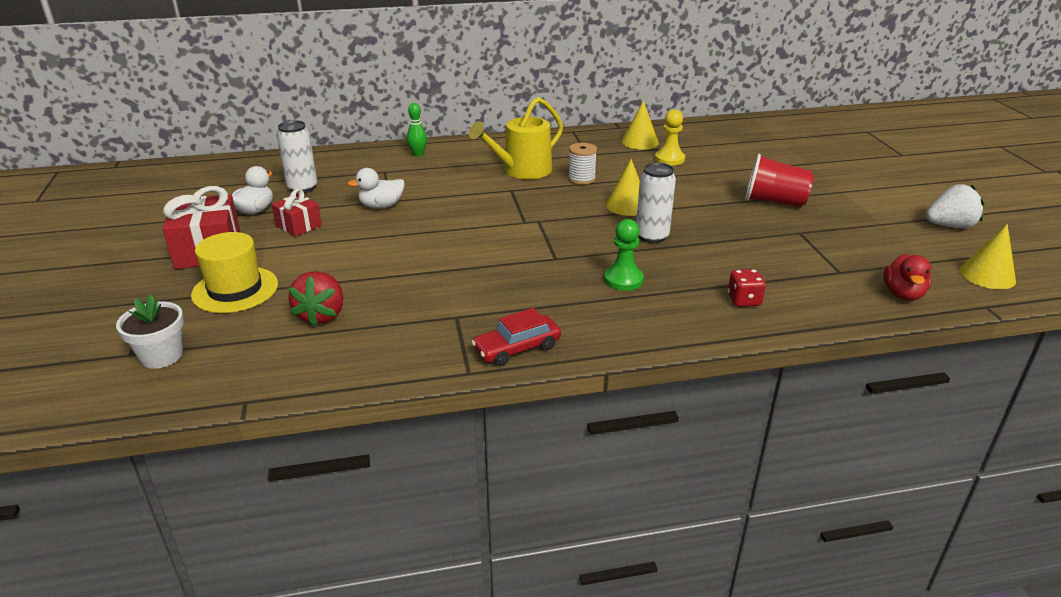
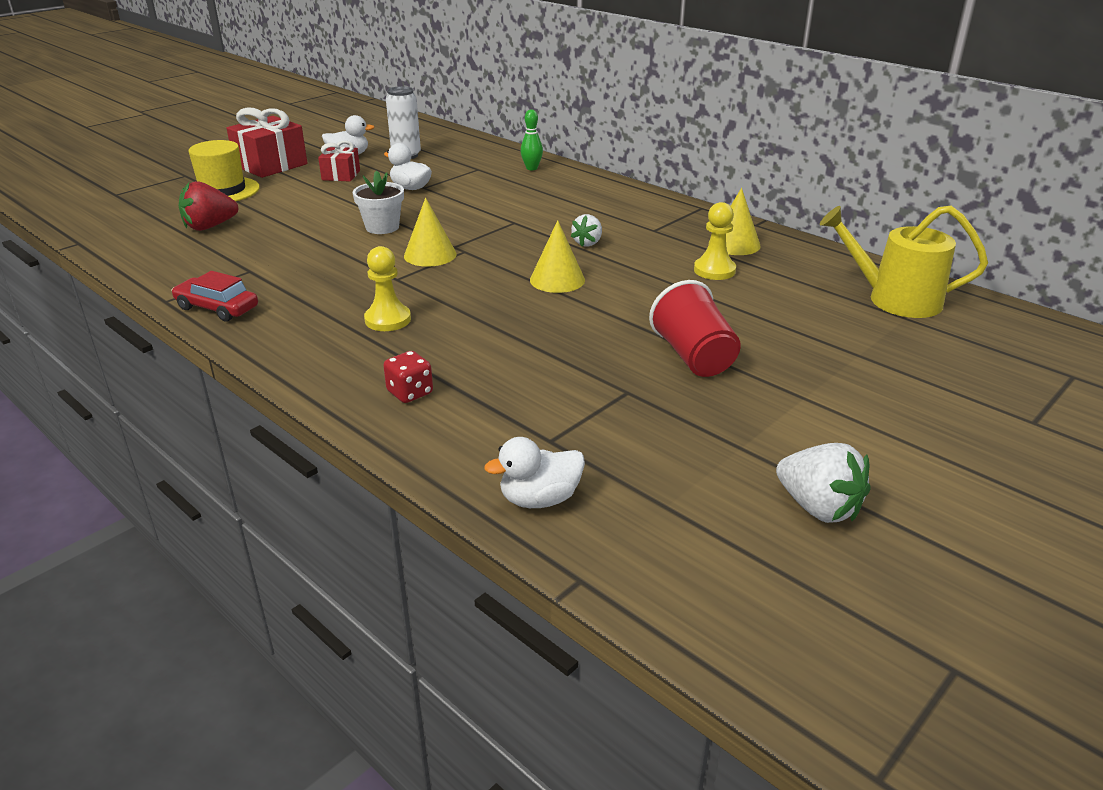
camera: 55 degrees right, 0 degrees up
(161, 356) = (119, 202): white flower pot -> white flower pot (382, 227)
(522, 170) = (564, 214): yellow watering can -> yellow watering can (895, 299)
(581, 179) = (587, 243): white spool -> white strawberry
(623, 280) = (388, 320): green pawn -> yellow pawn
(652, 236) = (500, 310): white can -> none
(903, 294) = (539, 499): red duck -> white duck
(987, 275) = (686, 568): yellow cone -> yellow cone (430, 255)

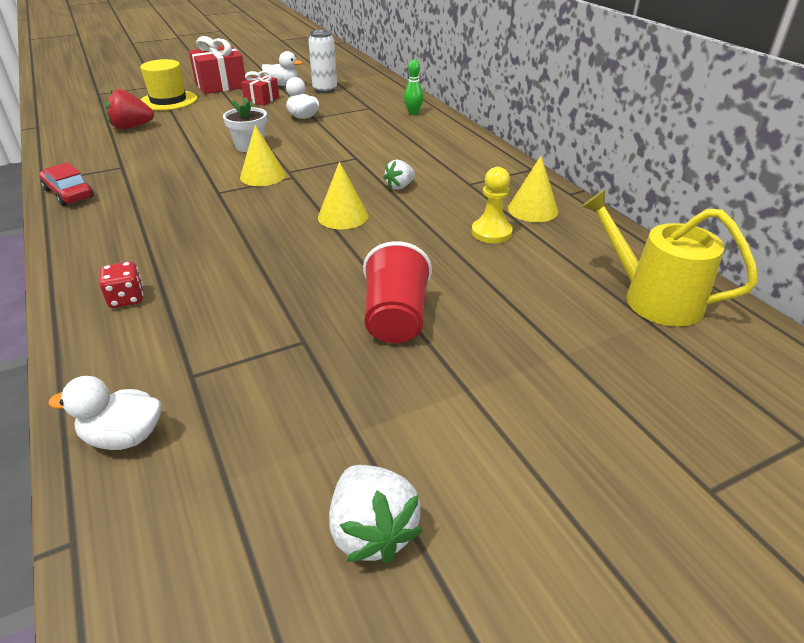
camera: 20 degrees right, 5 degrees up
(388, 320) = (176, 227): yellow pawn -> none

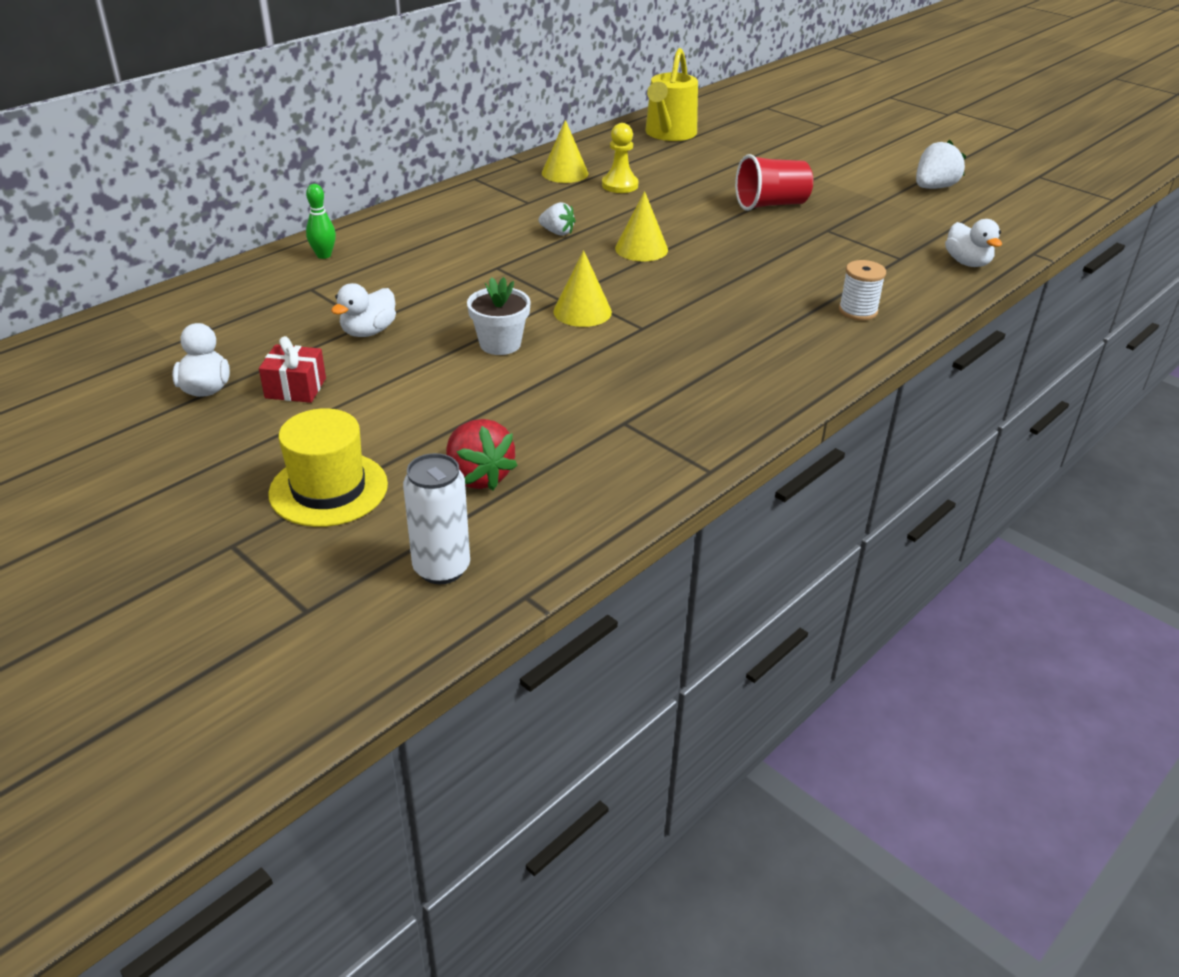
camera: 110 degrees left, 0 degrees up
(69, 193) = (723, 430): red car -> none
(126, 299) = (858, 311): red dice -> white spool
(221, 85) = (218, 458): red gift -> none
(325, 90) = (229, 341): white can -> white can (441, 568)

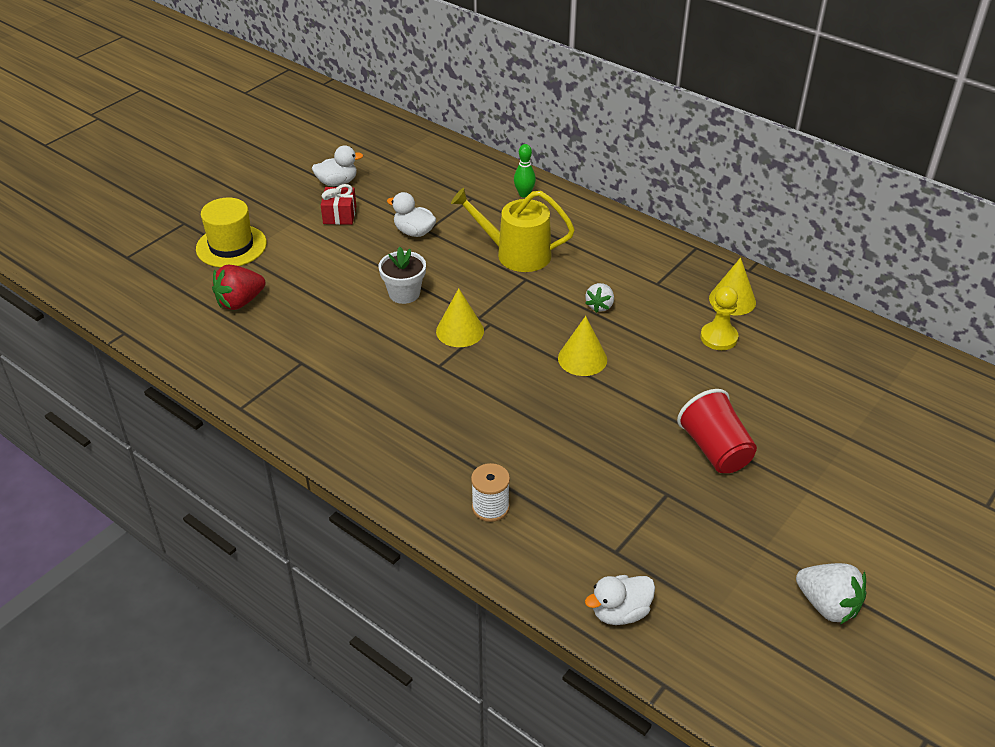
camera: 85 degrees right, 5 degrees up
(441, 568) = (153, 298): white can -> none
(669, 134) = (877, 367): yellow watering can -> yellow watering can (516, 254)

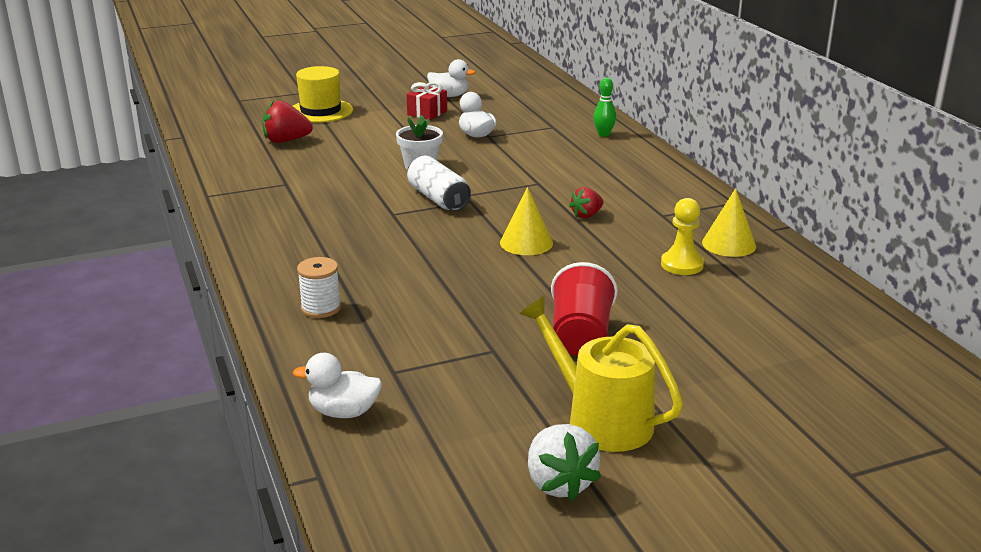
camera: 30 degrees right, 15 degrees down
(460, 331) = (438, 198): yellow cone -> white can
(516, 254) = (549, 167): yellow watering can -> yellow watering can (601, 420)
(600, 306) = (586, 215): white strawberry -> red strawberry

